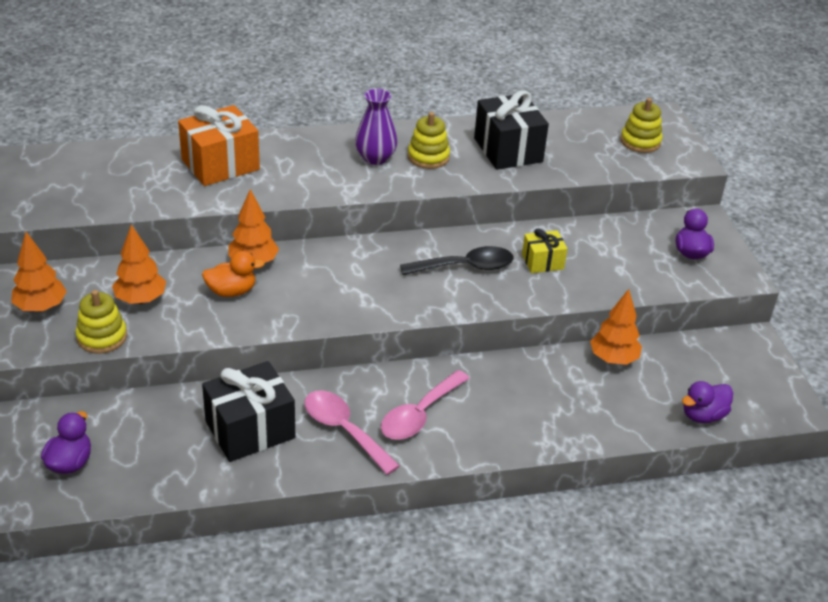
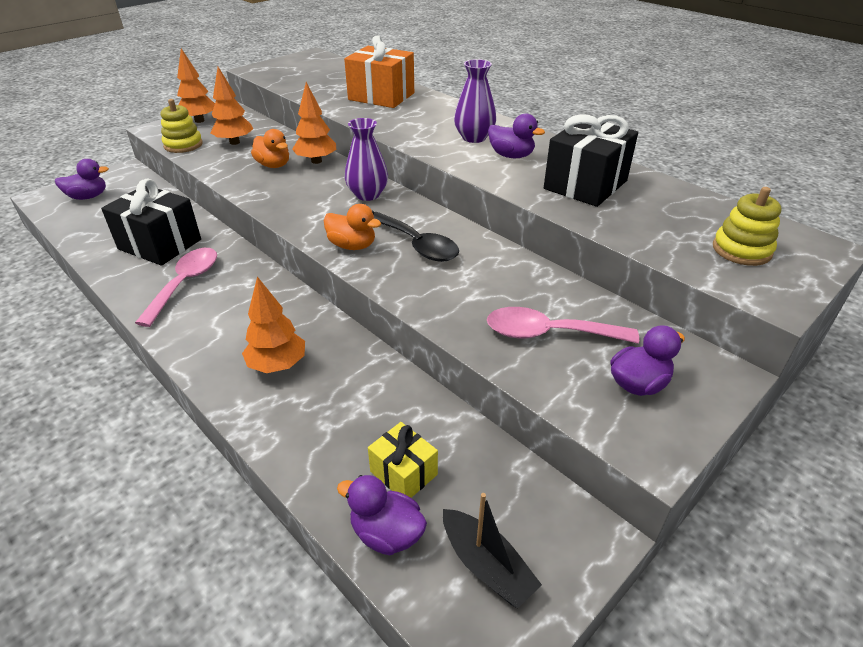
camera: 60 degrees right, 0 degrees up
(356, 259) = (367, 195): none -> purple vase
(419, 415) = (231, 314): pink spoon -> pink spoon (548, 333)
(428, 157) = (511, 156): yellow stacking toy -> purple duck
(435, 299) = (352, 246): none -> orange duck
(542, 262) = (478, 283): yellow gift -> yellow gift (403, 473)
(613, 359) = (421, 410): orange tree -> orange tree (277, 365)
(747, 387) = (486, 565): none -> black boat

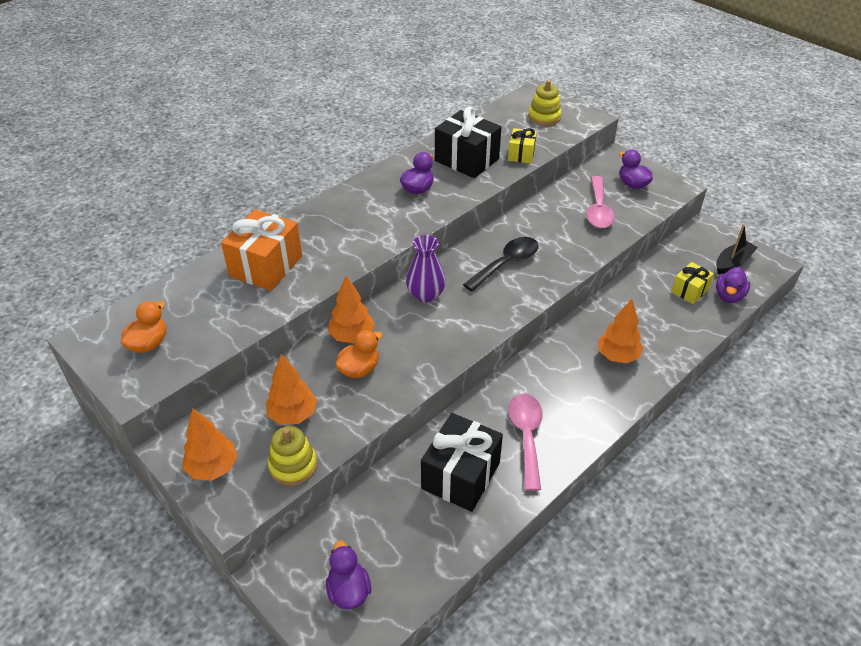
camera: 90 degrees left, 5 degrees up
(185, 283) = (526, 436): pink spoon -> pink spoon turned 75 degrees clockwise
(352, 246) = (511, 299): orange duck -> orange duck (149, 344)
(474, 138) = (381, 207): purple vase -> none
(616, 224) = (521, 154): none -> yellow gift

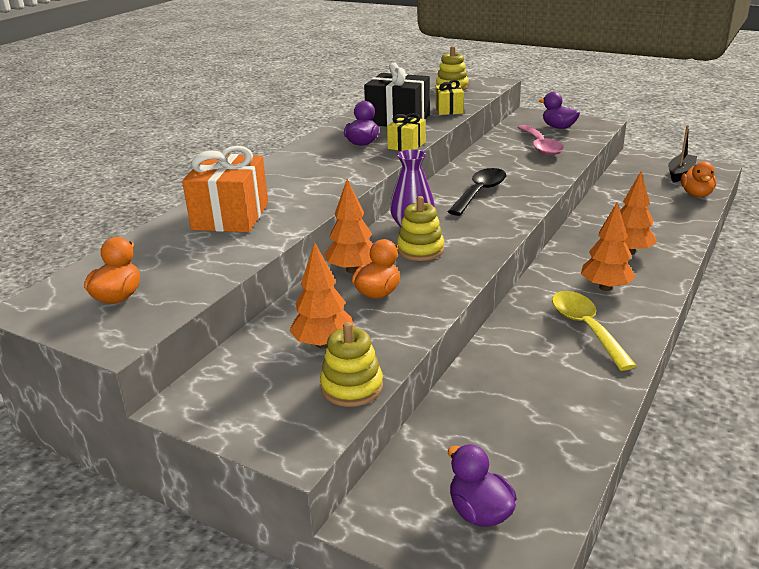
camera: 15 degrees left, 15 degrees down
(213, 468) = (248, 411): orange tree -> orange tree (605, 287)
(417, 326) = (420, 250): none -> yellow stacking toy
(461, 475) = (539, 375): black gift -> none
(526, 436) = (585, 328): pink spoon -> yellow spoon
(689, 291) = (658, 197): yellow gift -> yellow gift (406, 145)
(729, 296) = (696, 194): purple duck -> orange duck

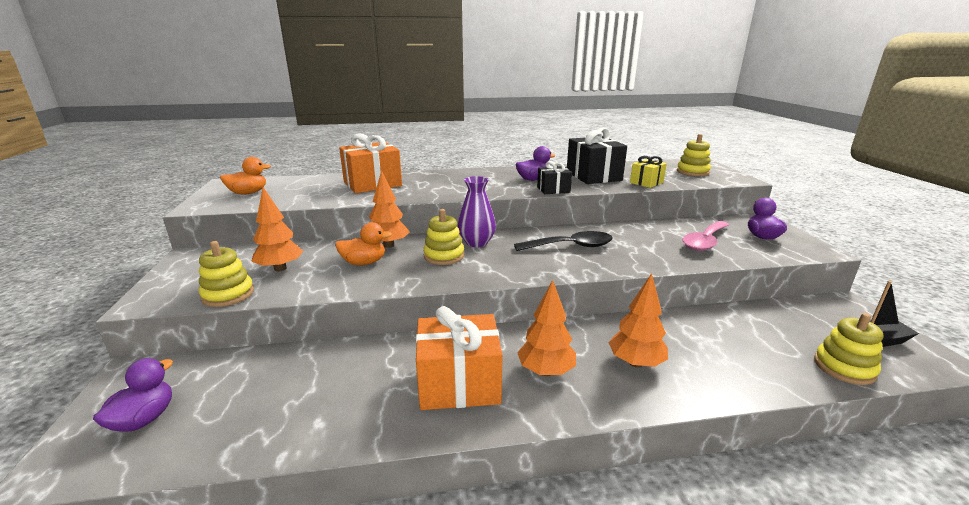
camera: 50 degrees right, 5 degrees down
(406, 145) = (553, 190): yellow gift -> black gift
(585, 328) = (459, 383): yellow spoon -> orange gift
(696, 194) = (844, 367): orange duck -> yellow stacking toy

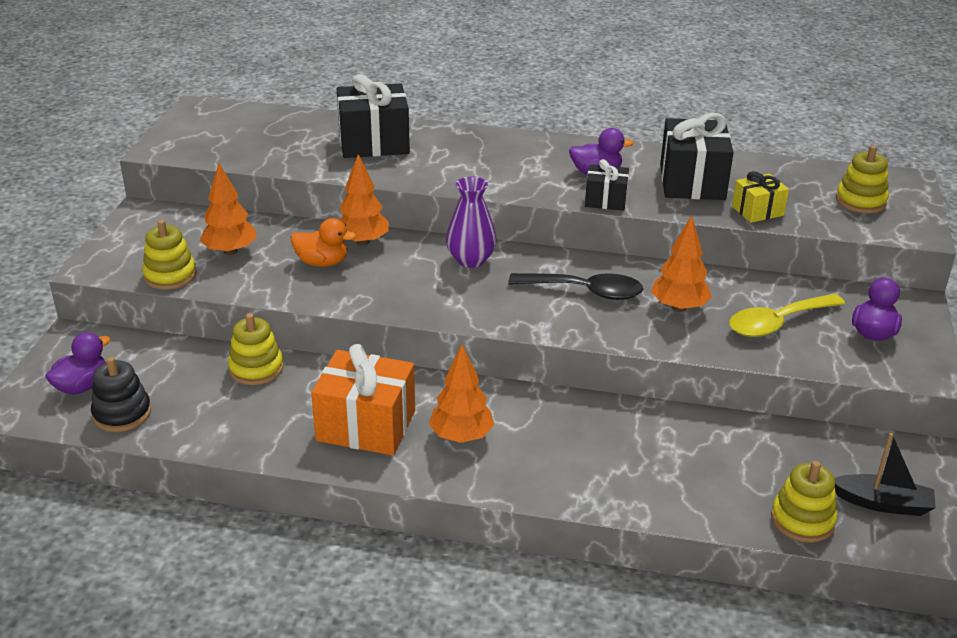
camera: 20 degrees right, 10 degrees up
(198, 437) = (122, 414): none -> black stacking toy
(248, 193) = (218, 133): orange duck -> none
(372, 184) = (374, 143): orange gift -> black gift
(444, 256) = (418, 272): yellow stacking toy -> yellow stacking toy (256, 368)
(635, 363) = (565, 453): orange tree -> orange tree (678, 307)
(705, 242) = (777, 323): pink spoon -> yellow spoon

